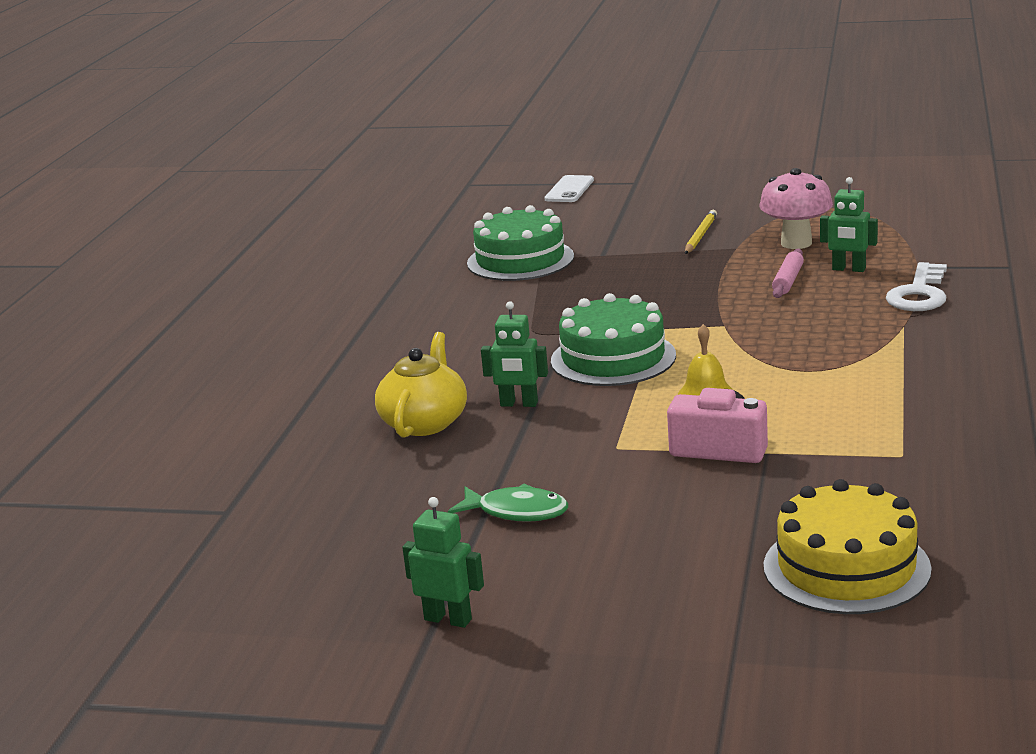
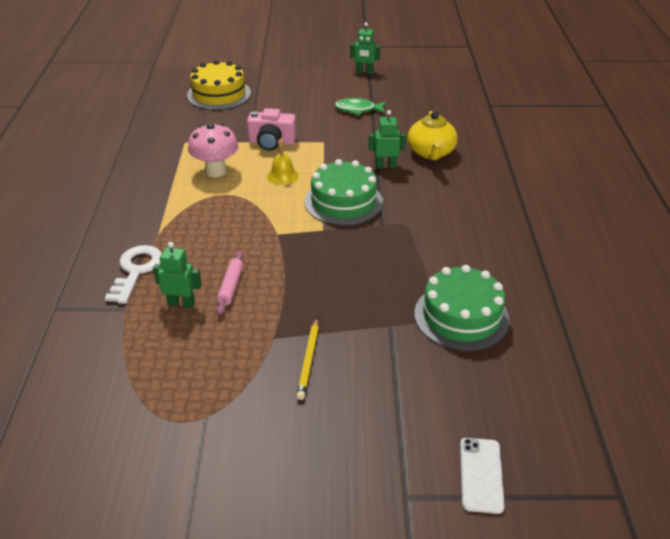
camera: 165 degrees right, 15 degrees up
(796, 243) = (220, 345): pink mushroom -> pink mushroom (216, 171)

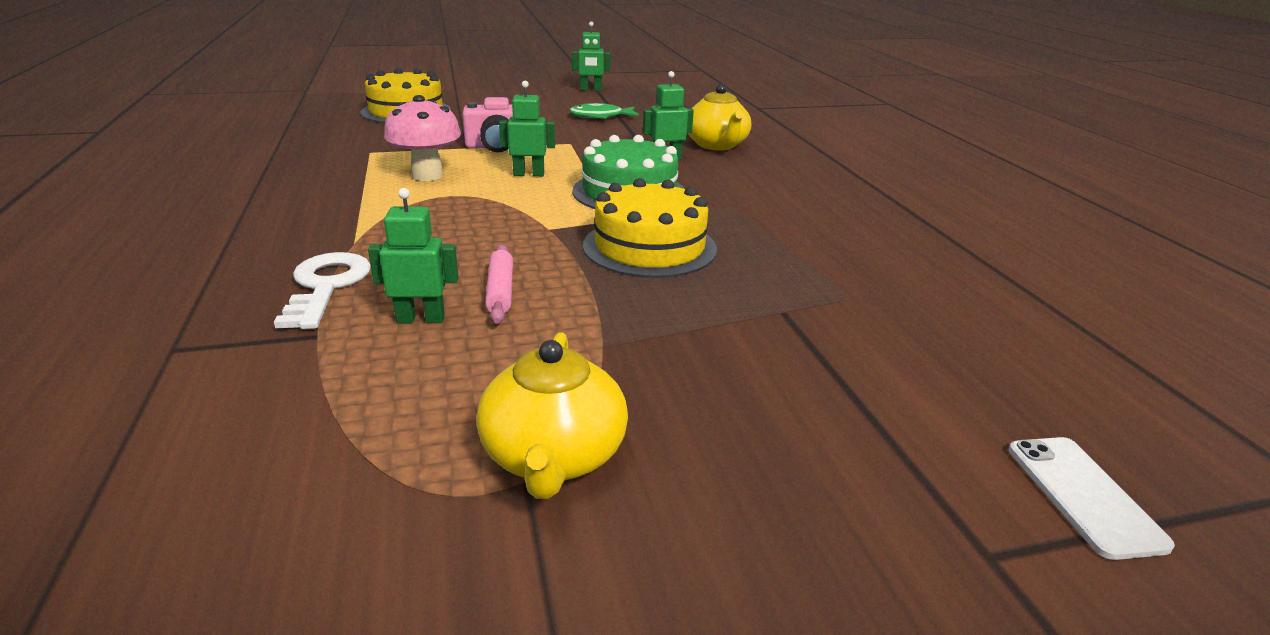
camera: 15 degrees left, 10 degrees down
(222, 406) = (553, 457): none -> yellow teapot
(282, 176) = (529, 174): yellow bell -> green robot
(308, 360) = (679, 369): yellow pencil -> none
(334, 258) = (649, 247): none -> yellow cake
(461, 316) = (878, 292): green cake -> none

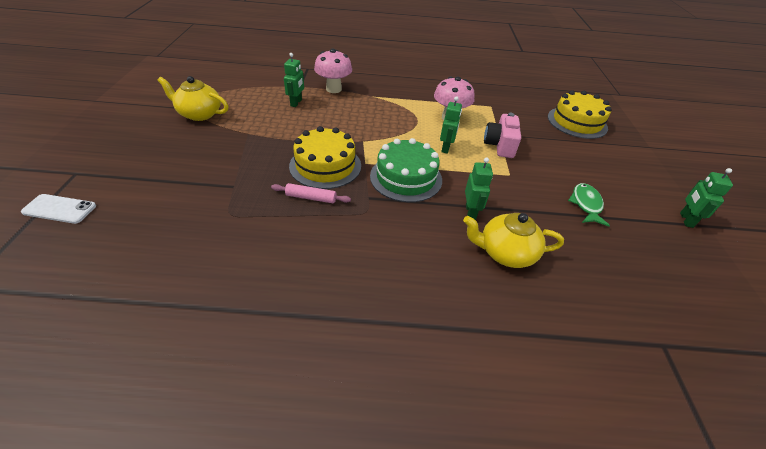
camera: 105 degrees right, 15 degrees up
(326, 286) = (333, 89): white key -> pink mushroom
(500, 291) = (306, 120): pink rolling pin -> pink rolling pin (311, 198)

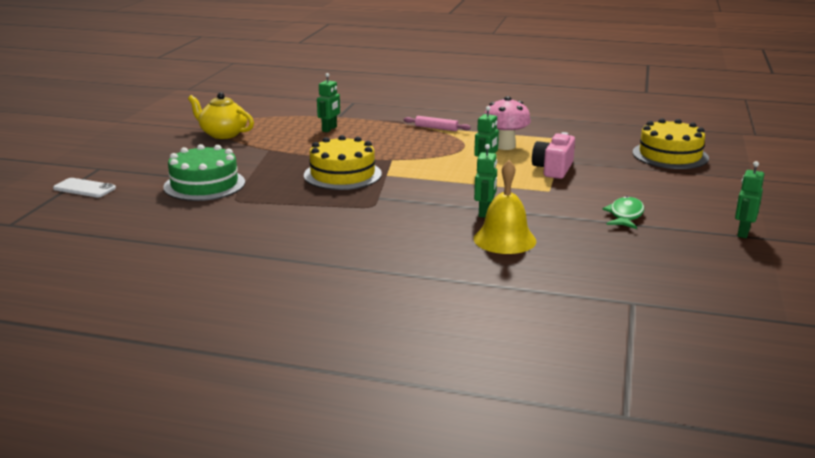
camera: 15 degrees right, 20 degrees down
(311, 198) = (318, 194): pink rolling pin -> pink rolling pin (436, 128)
(333, 89) = (377, 120): pink mushroom -> none
(406, 178) = (426, 187): green cake -> green cake (204, 185)
(505, 253) = (504, 239): yellow teapot -> yellow bell

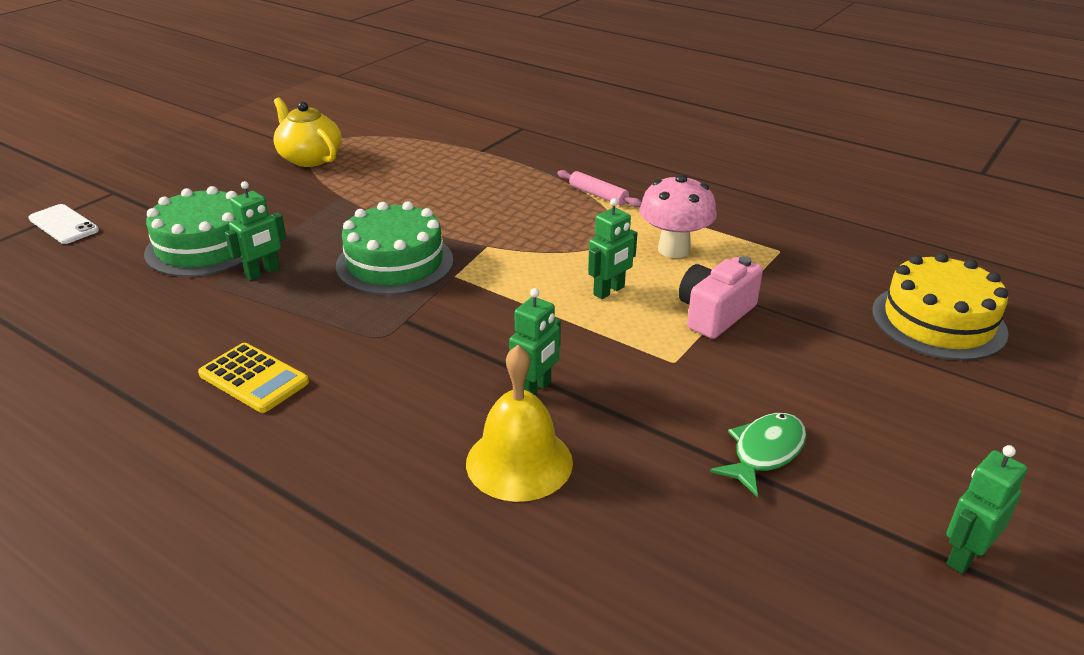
camera: 20 degrees right, 10 degrees up
(314, 234) = (253, 378): none -> yellow calculator
(329, 129) = (450, 172): green robot -> green robot (263, 273)
(342, 174) = (395, 263): yellow cake -> green cake

